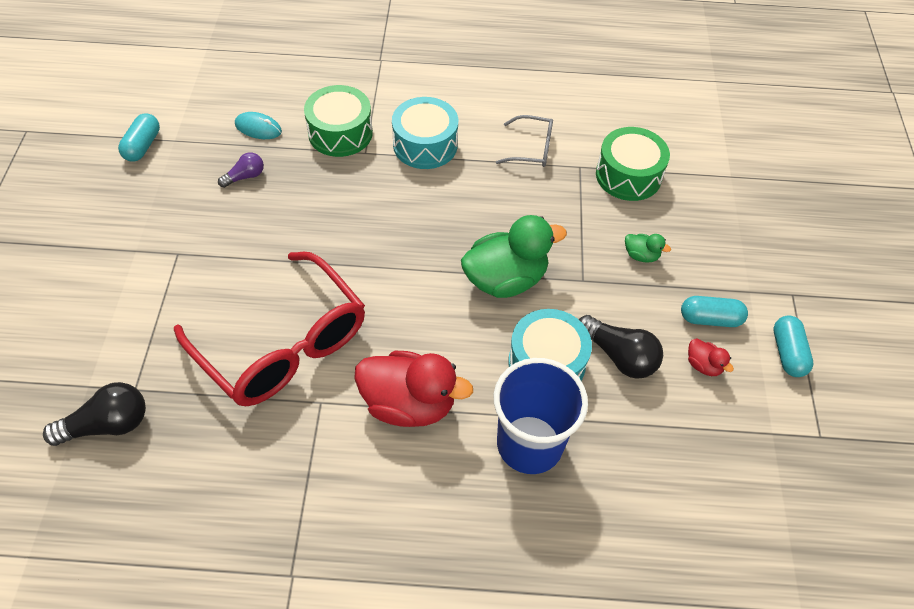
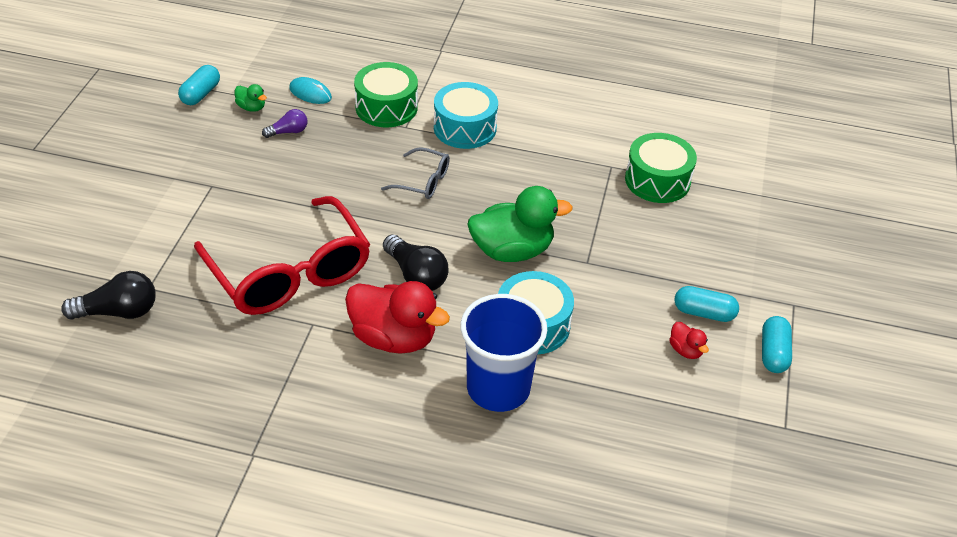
camera: 10 degrees right, 10 degrees down
(532, 149) = (568, 145): grey glasses -> grey glasses (423, 181)
(619, 356) = (605, 330): black light bulb -> black light bulb (416, 275)
(641, 255) = (650, 250): green duck -> green duck (251, 107)

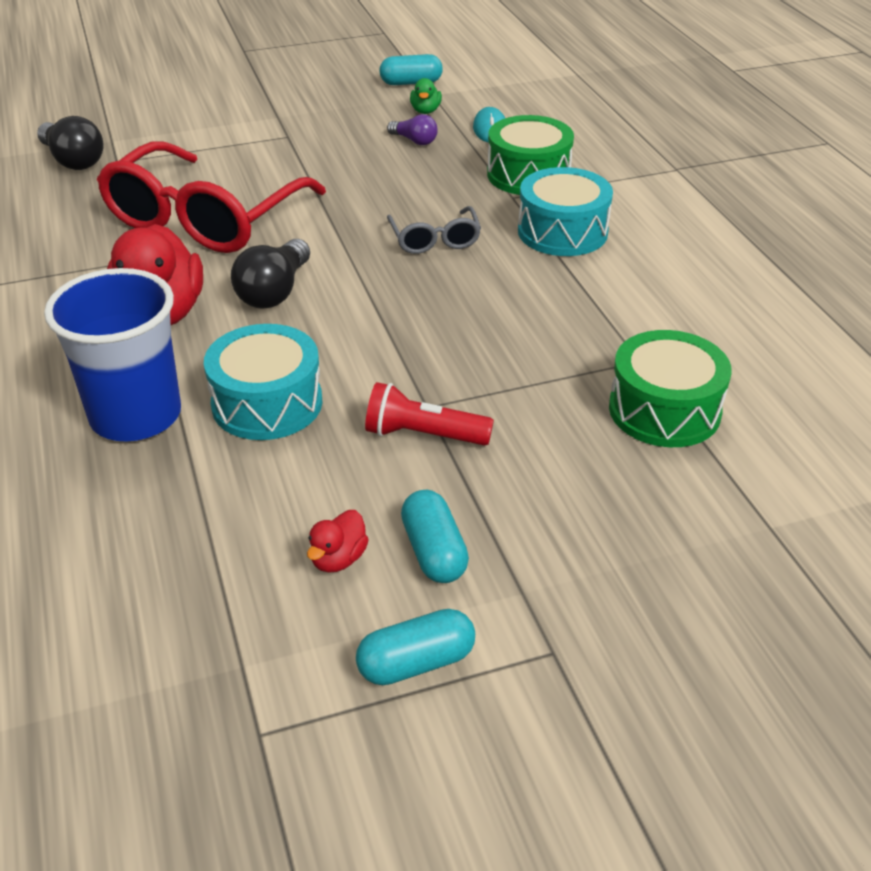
camera: 60 degrees right, 5 degrees down
(512, 250) = (385, 341): green duck -> none
(611, 275) = (423, 435): none -> red flashlight

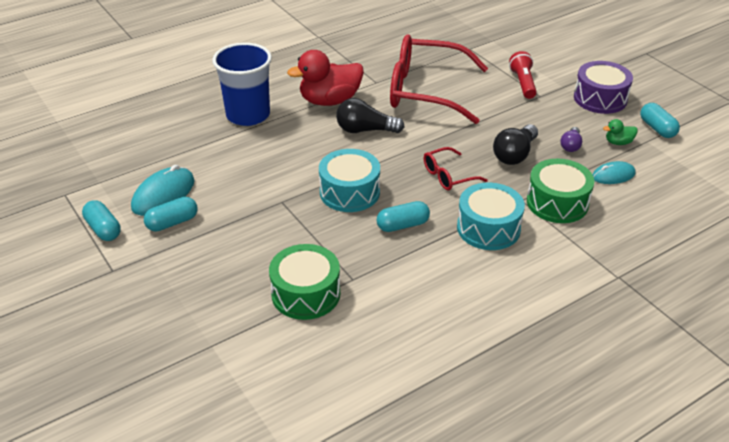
camera: 75 degrees right, 0 degrees up
(73, 160) = (462, 36): black light bulb -> black light bulb (514, 154)
(267, 403) = (268, 150): turquoise drum -> turquoise drum (349, 192)
(323, 100) = (600, 98): none -> purple drum
(338, 559) = (163, 194): red duck -> turquoise mouse
(423, 435) = (257, 204): red flashlight -> red flashlight (523, 83)
(435, 240) = (448, 176): grey glasses -> red glasses
(532, 297) = (402, 225): none -> turquoise capsule

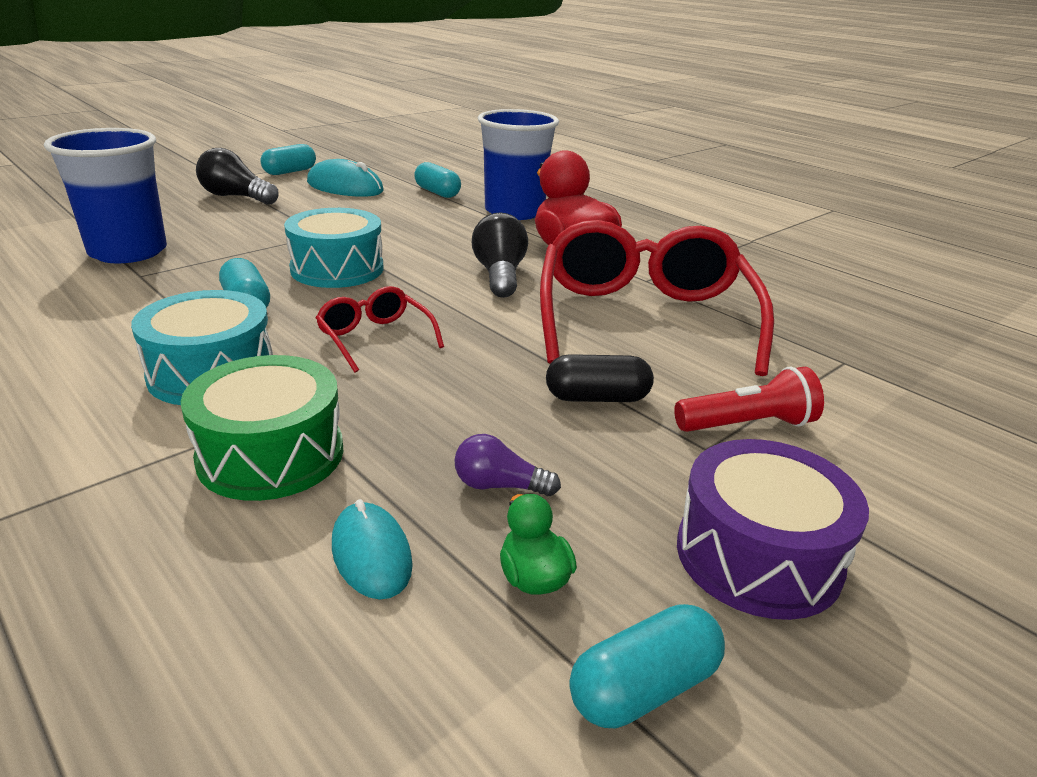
camera: 80 degrees right, 10 degrees down
(172, 223) = (293, 192): turquoise capsule -> turquoise capsule (437, 193)
(306, 294) = (128, 252): green drum -> blue cup
(504, 115) = (597, 398): none -> black capsule
(514, 154) = (450, 406): black light bulb -> black light bulb (236, 197)

